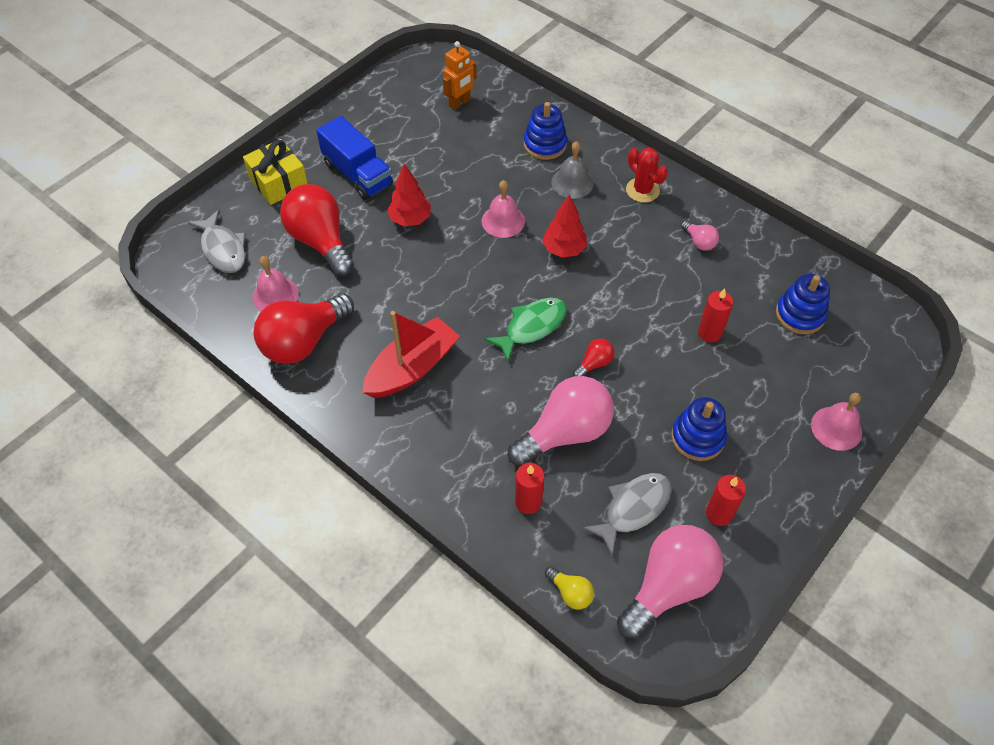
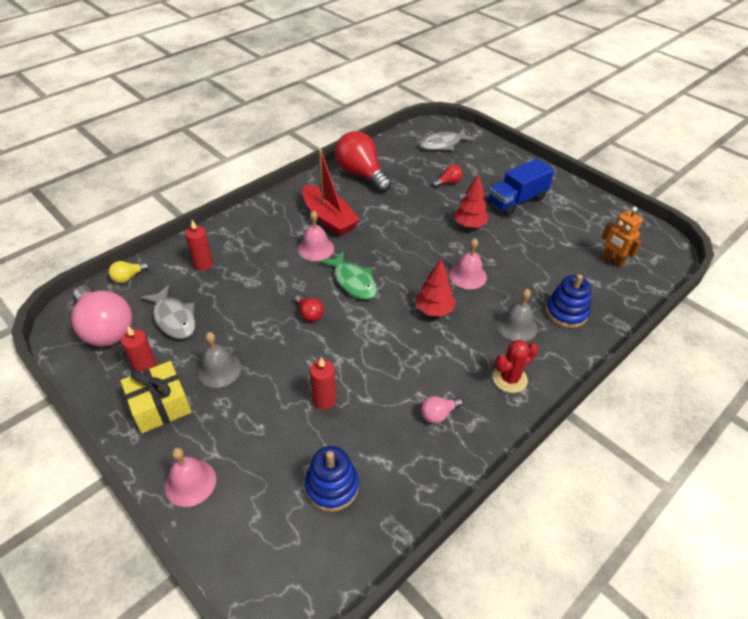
camera: 95 degrees right, 10 degrees down
(275, 295) = (401, 164): pink bell -> pink bell (316, 248)
(278, 182) = (505, 166): yellow gift -> yellow gift (160, 405)
(321, 241) = (448, 183): red light bulb -> red light bulb, size x0.45
(565, 433) = (251, 289): pink light bulb -> none
(697, 437) = (219, 369): blue stacking toy -> grey bell

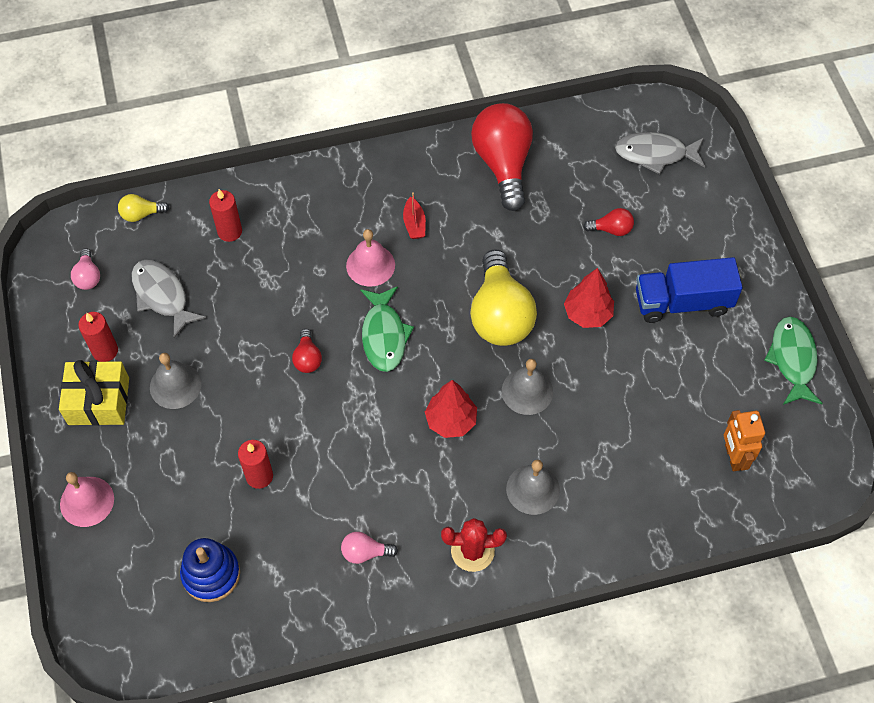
camera: 30 degrees right, 15 degrees up
(105, 329) = (88, 277): pink light bulb -> pink light bulb, size x0.45
(174, 318) = (162, 296): grey fish -> grey fish turned 150 degrees clockwise
(329, 219) = (414, 224): red boat -> red boat, size x0.44
(418, 244) = (500, 315): none -> yellow light bulb
(468, 276) = (527, 391): pink bell -> grey bell
(566, 312) = (608, 500): blue stacking toy -> none
(597, 205) = (792, 359): none -> green fish

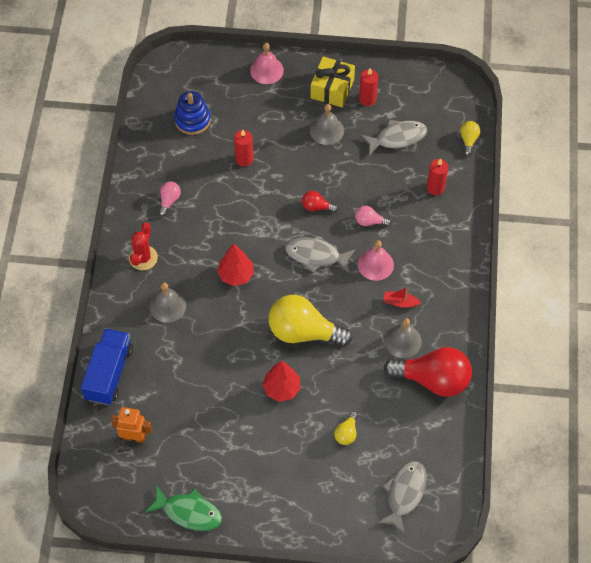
camera: 110 degrees right, 0 degrees up
(88, 277) = (428, 101): pink light bulb -> pink light bulb (369, 221)
(384, 335) = (316, 256): green fish -> grey fish
(527, 391) = (238, 327): grey bell -> grey bell (403, 341)
(611, 229) = (346, 433): red light bulb -> yellow light bulb
(682, 302) = (265, 456): blue truck -> blue truck (109, 373)

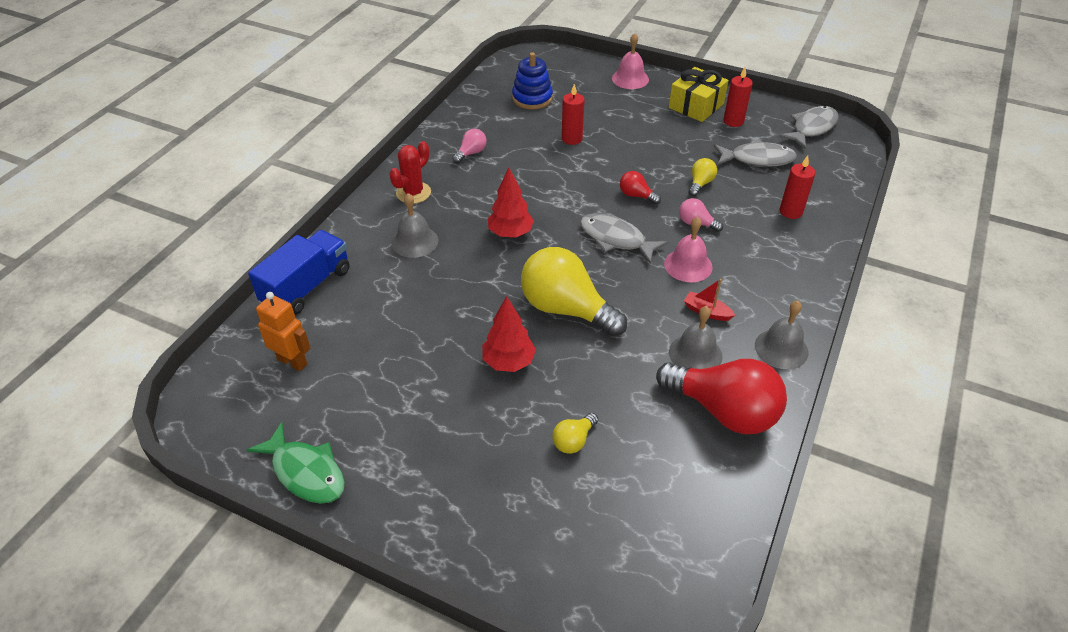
camera: 20 degrees right, 15 degrees down
(327, 130) = (676, 136): grey bell -> grey bell (781, 348)
(404, 494) = (629, 550): grey fish -> grey fish (811, 128)
(468, 140) = (846, 179): yellow light bulb -> yellow light bulb (700, 184)

